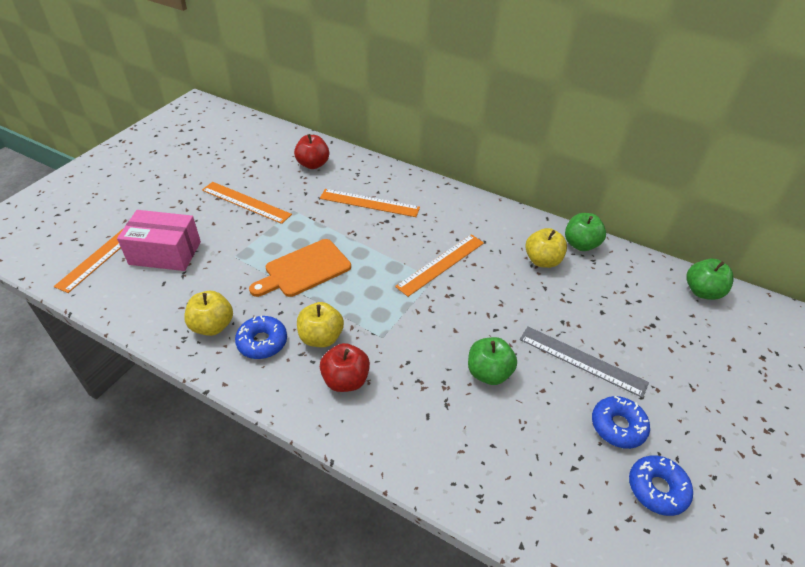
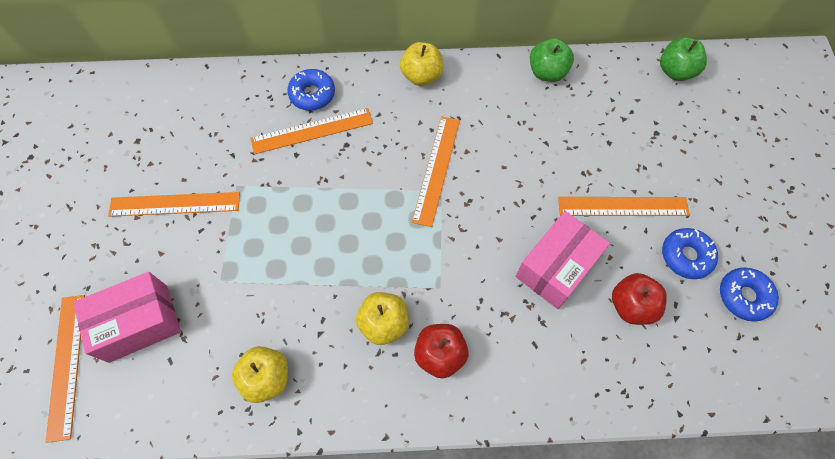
camera: 30 degrees left, 20 degrees up
(262, 342) = (331, 364): blue donut -> blue donut (312, 94)
(304, 269) = (307, 254): orange cutting board -> none
(313, 164) = (210, 110): red apple -> red apple (631, 305)
(488, 373) = (556, 267): green apple -> pink box
(542, 261) = (525, 112): yellow apple -> yellow apple (421, 76)
(582, 360) = (623, 206): grey ruler -> orange ruler

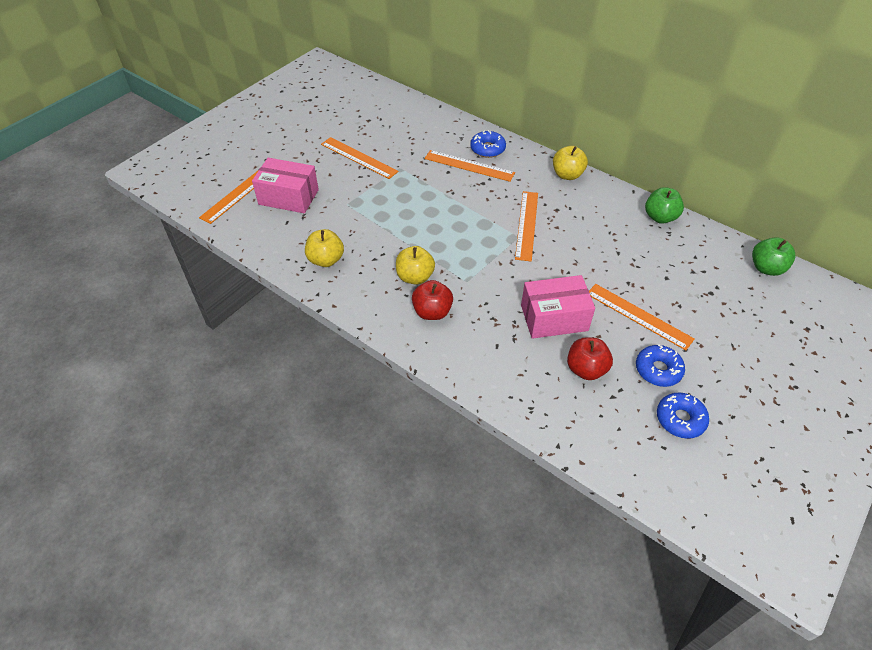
camera: 40 degrees right, 15 degrees down
(437, 169) = (527, 225): orange ruler -> orange ruler turned 45 degrees counterclockwise

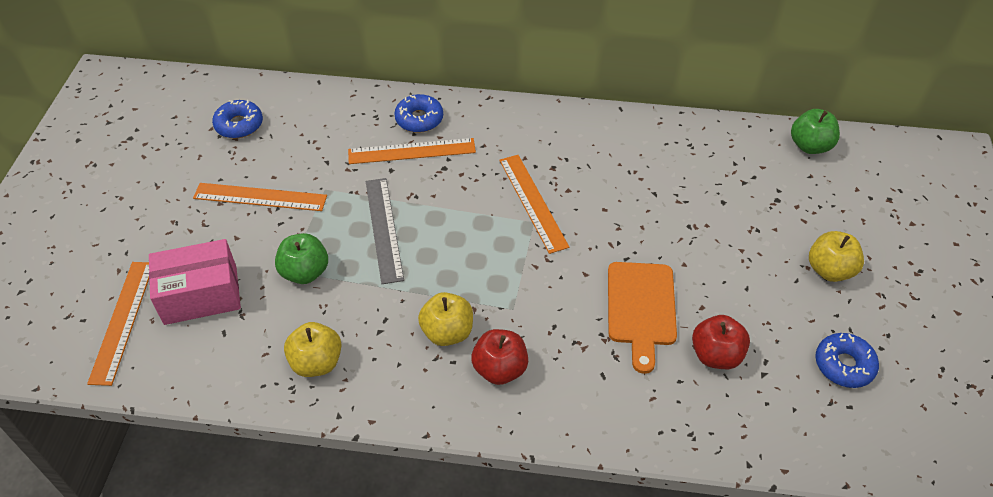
camera: 30 degrees left, 0 degrees up
(419, 203) = (383, 229): none -> grey ruler
(554, 318) = (641, 308): pink box -> orange cutting board
(567, 175) = (535, 117): yellow apple -> yellow apple (829, 270)
(638, 316) = (726, 262): orange ruler -> none
(658, 370) = (786, 318): blue donut -> blue donut (239, 125)
(660, 217) = (669, 130): green apple -> green apple (305, 272)

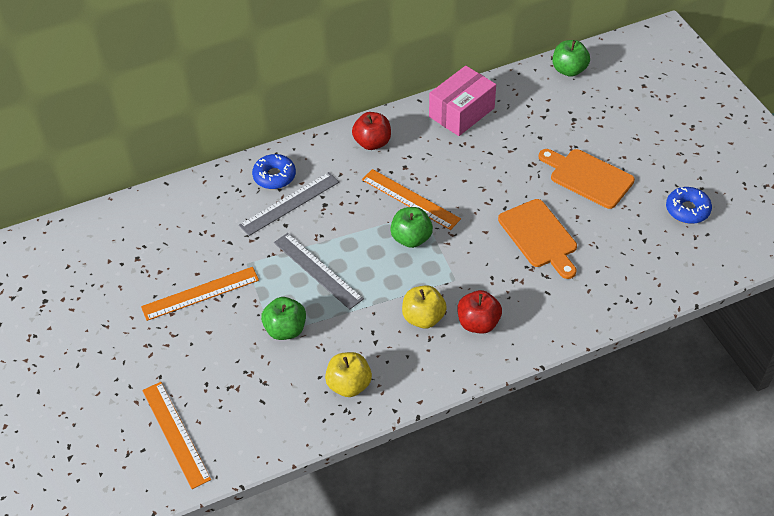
camera: 30 degrees left, 0 degrees up
(201, 295) = (220, 385): pink box -> pink box (461, 112)
(239, 125) = (130, 247): blue donut -> none
(412, 151) = (289, 203): orange ruler -> grey ruler
(501, 243) = (411, 238): none -> green apple
(716, 355) = (608, 243): red apple -> red apple (372, 143)
(747, 270) = (588, 177): none -> orange cutting board
(829, 270) = (638, 152): yellow apple -> none

